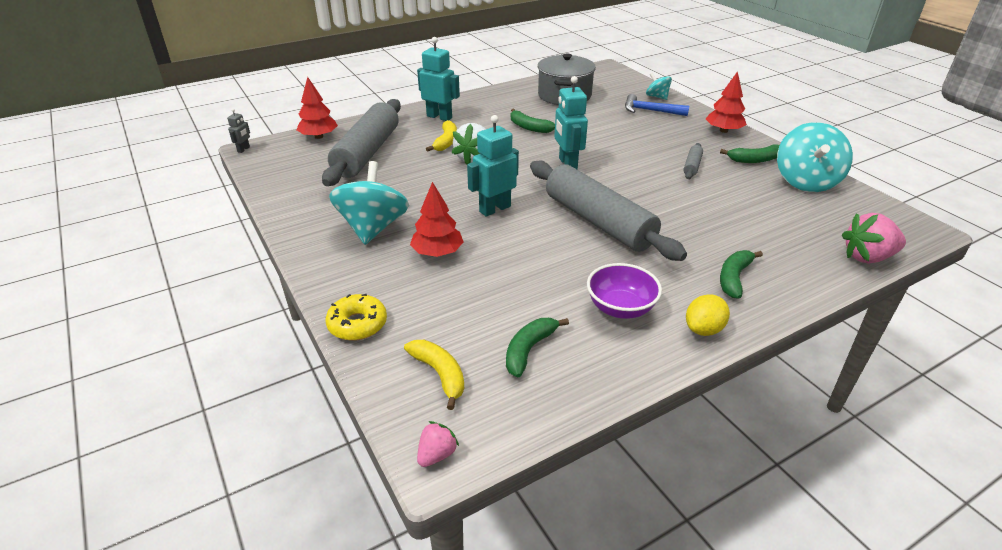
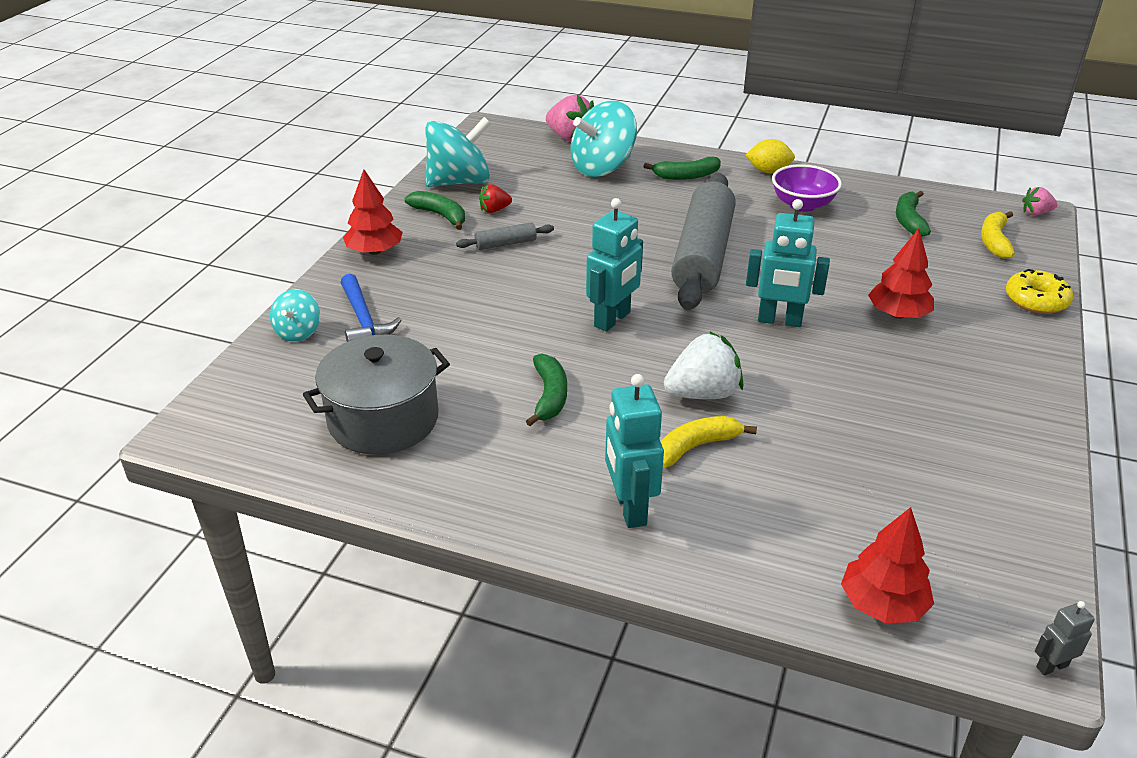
camera: 130 degrees left, 0 degrees up
(367, 153) = (835, 503): grey rolling pin -> none
(373, 228) = (941, 377): turquoise spinning top -> turquoise spinning top (602, 168)
(529, 350) = (909, 220): green banana -> green banana turned 105 degrees clockwise
(745, 178) = (494, 210): none -> red strawberry

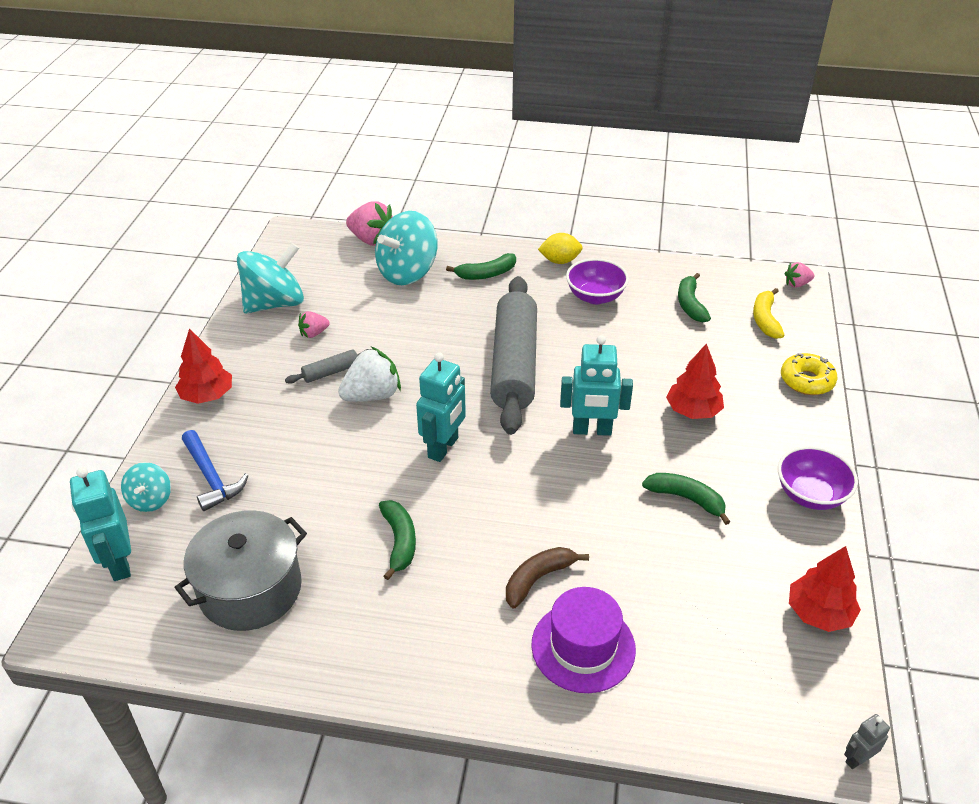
camera: 10 degrees left, 5 degrees up
(440, 215) = (263, 345): green banana -> green banana (686, 499)
(494, 210) = (314, 333): red strawberry -> pink strawberry
(629, 508) = (490, 654): turquoise robot -> turquoise robot (119, 563)
(696, 447) = (538, 579): yellow banana -> brown banana
(703, 394) = (536, 520): white strawberry -> white strawberry (372, 395)
(737, 515) = (583, 647): none -> purple hat
(882, 604) = (716, 720): red tree -> red tree (819, 613)
(1026, 405) = (810, 495): none -> purple bowl

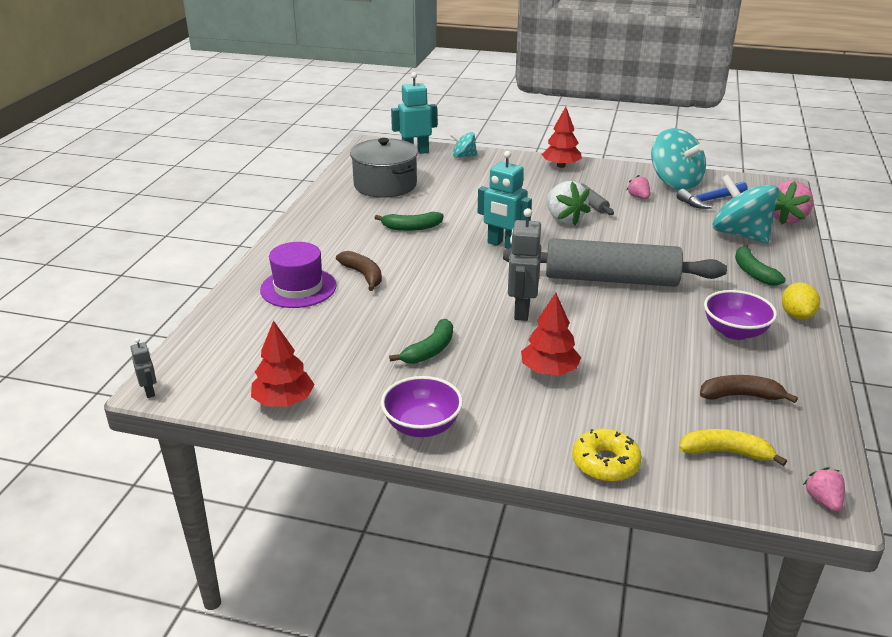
camera: 95 degrees right, 10 degrees down
(211, 477) = (481, 171): blue hammer -> blue hammer (710, 200)
(592, 430) = (521, 311): turquoise robot -> grey robot
(690, 304) = (740, 396): green banana -> brown banana

